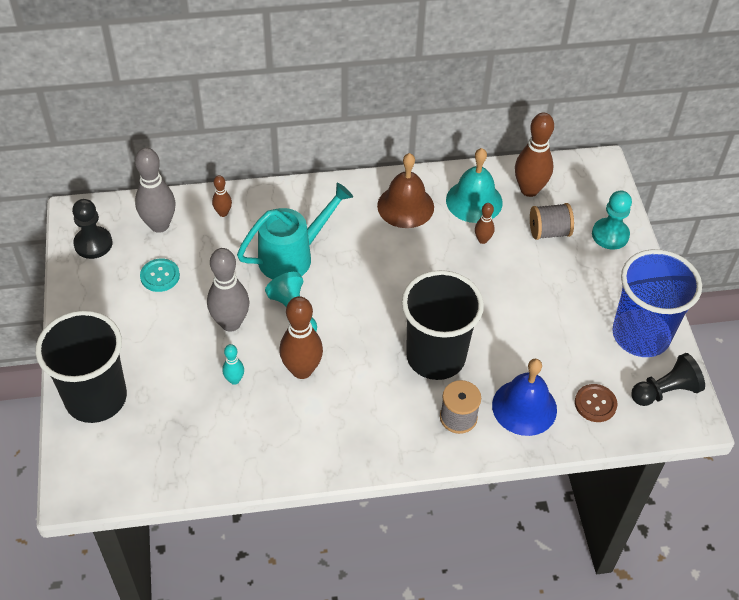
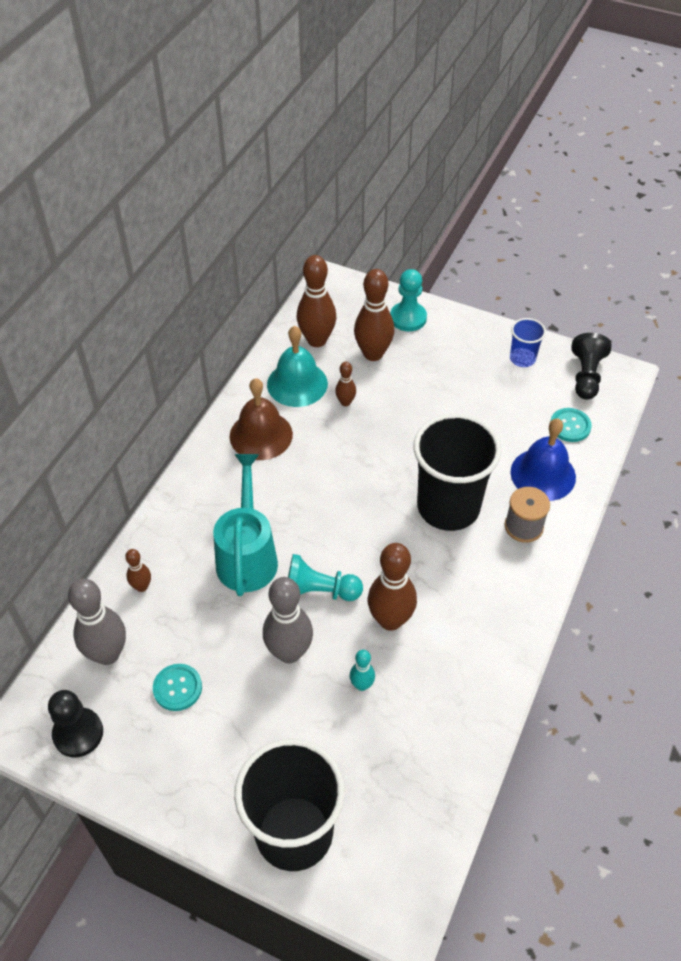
camera: 55 degrees left, 0 degrees up
(549, 232) = (373, 354): grey spool -> brown bowling pin
(595, 404) = (570, 426): brown button -> turquoise button
(640, 335) = (522, 359): blue cup -> blue cup, size x0.46

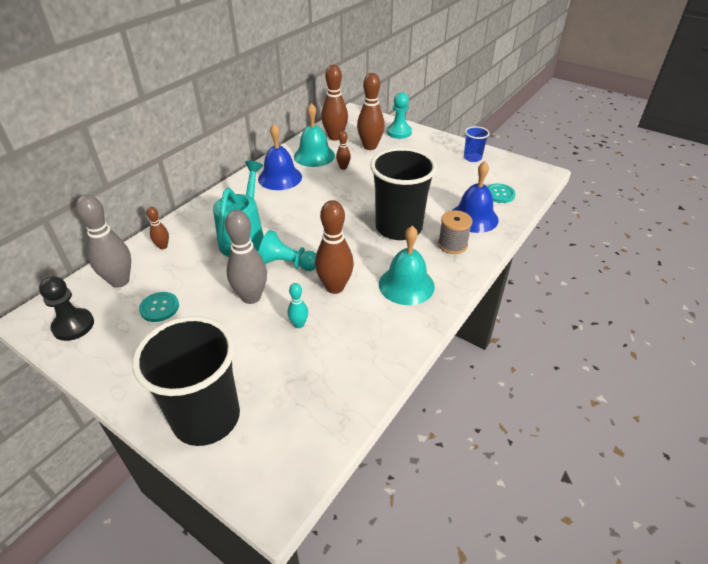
camera: 10 degrees right, 10 degrees down
(261, 435) = (280, 178): brown bell -> blue bell
(479, 602) = (406, 285): none -> turquoise bell
(586, 376) = (516, 170): black pawn -> none

